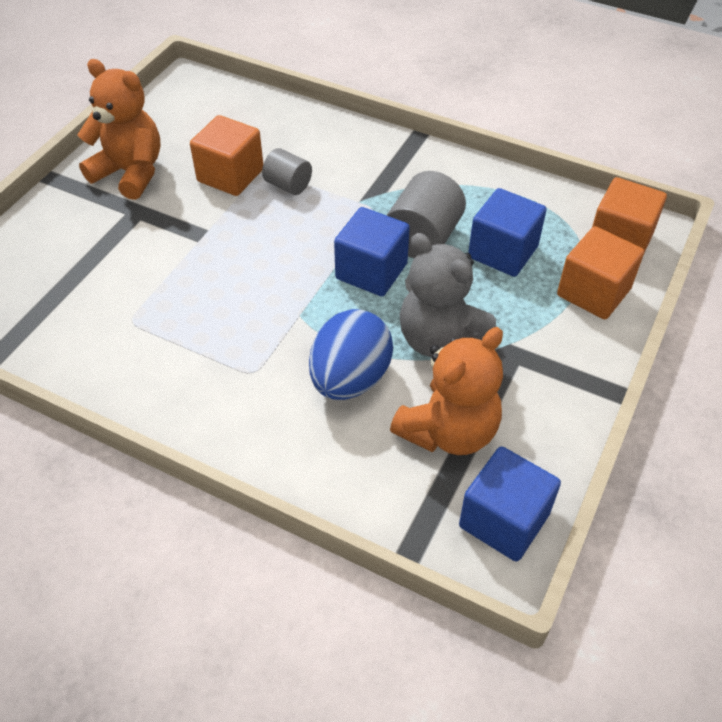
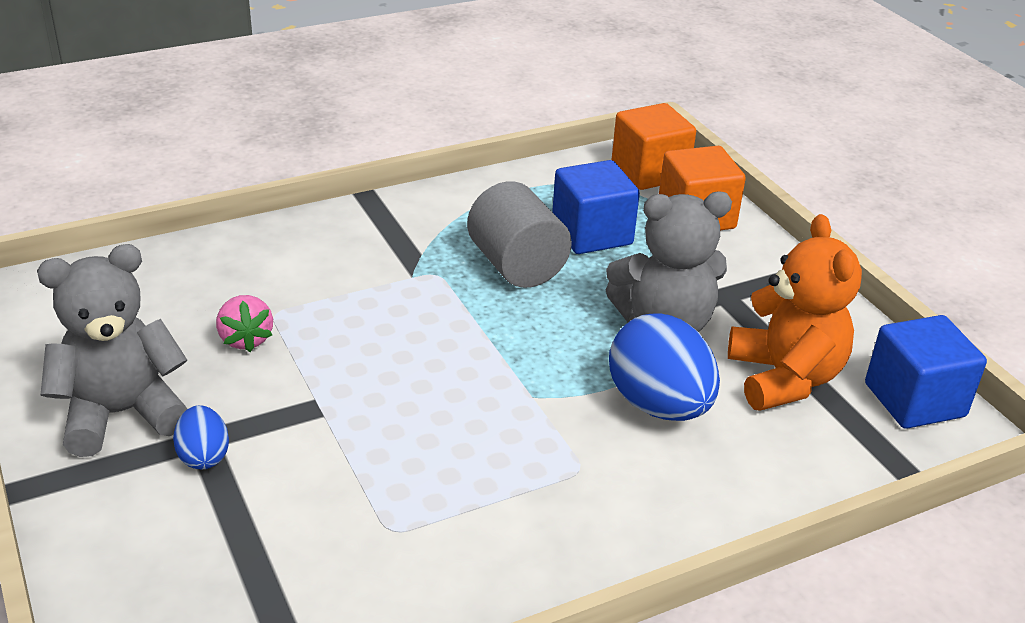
camera: 55 degrees left, 15 degrees down
(125, 219) = (203, 456): none -> blue egg
(130, 173) = (121, 414): orange teddy bear -> grey teddy bear
(230, 175) = (246, 339): orange cube -> pink strawberry
(288, 185) = (322, 308): grey cylinder -> none
(371, 271) = (524, 319): blue cube -> none

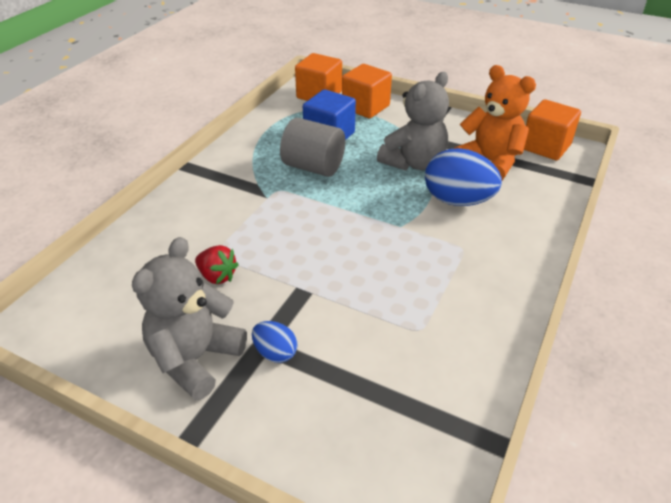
camera: 35 degrees left, 5 degrees up
(246, 339) = (217, 276): pink strawberry -> red strawberry
(914, 400) = (545, 147): blue cube -> orange cube

